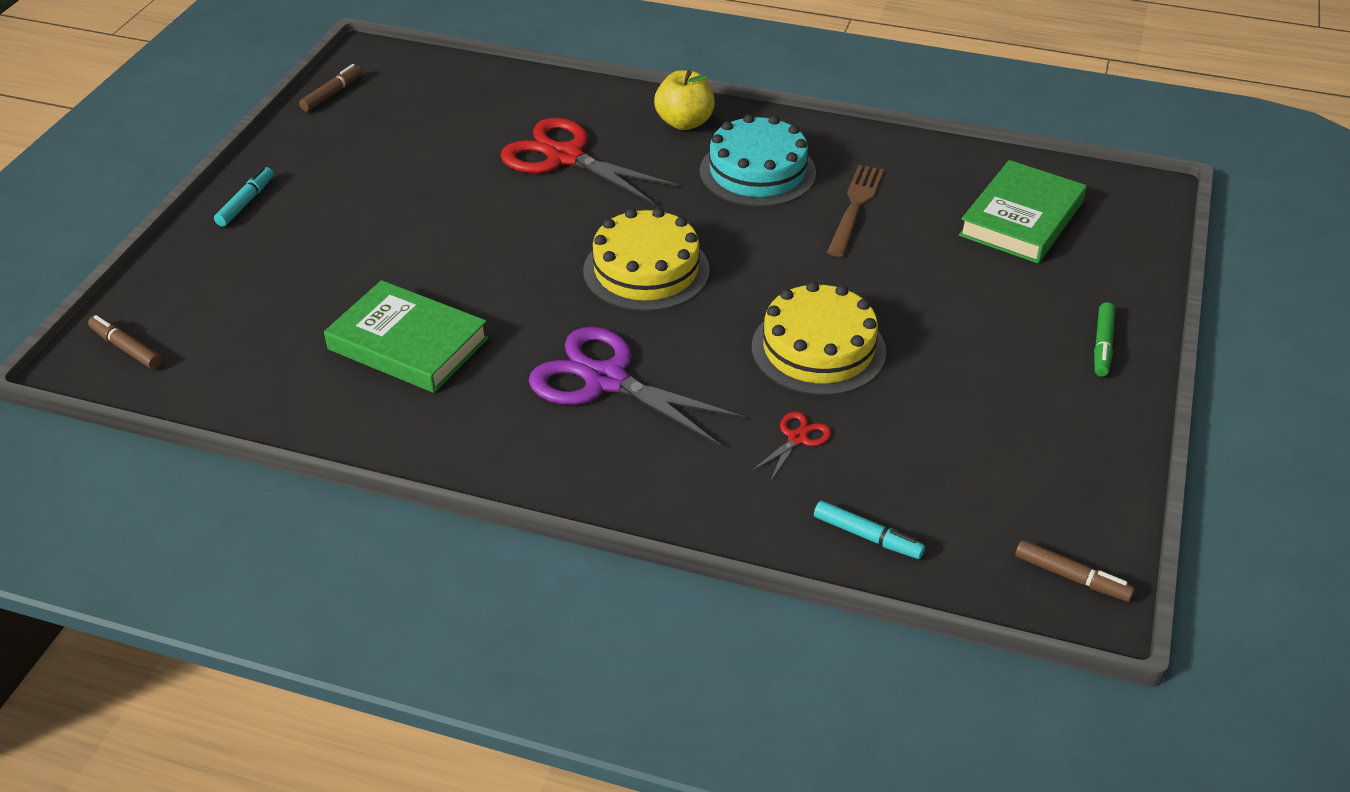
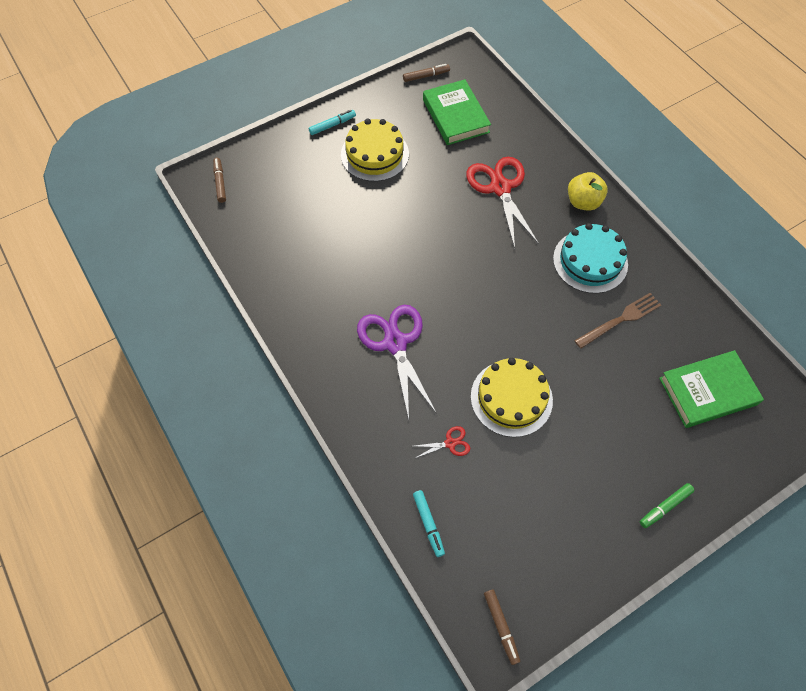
camera: 40 degrees right, 20 degrees up
(408, 344) = (330, 259): green book -> green book (455, 116)
(646, 270) = (474, 289): yellow cake -> yellow cake (374, 154)

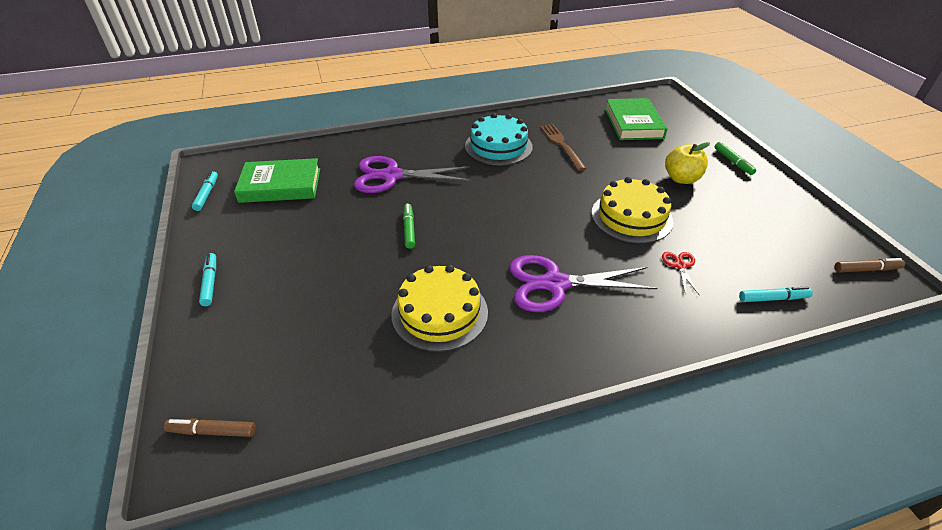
camera: 75 degrees left, 20 degrees down
(374, 154) = (286, 253): yellow cake -> yellow cake (439, 313)
(426, 76) = (207, 194): brown marker -> turquoise marker
(430, 223) = (409, 229): none -> green marker
(500, 188) = (392, 176): red scissors -> purple scissors
(583, 202) = (435, 137): yellow apple -> yellow apple (681, 179)

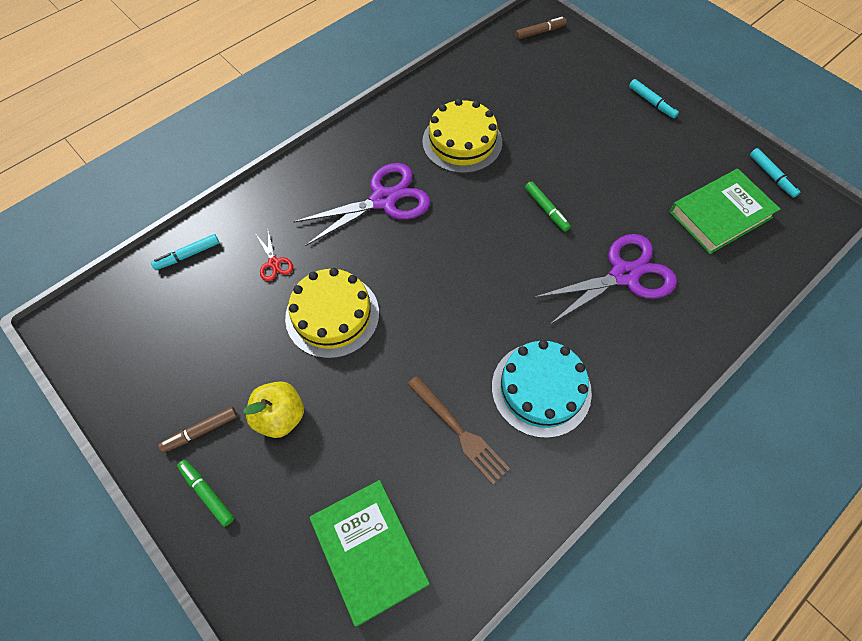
camera: 155 degrees right, 20 degrees up
(866, 269) = (84, 329): brown marker -> brown marker (200, 431)

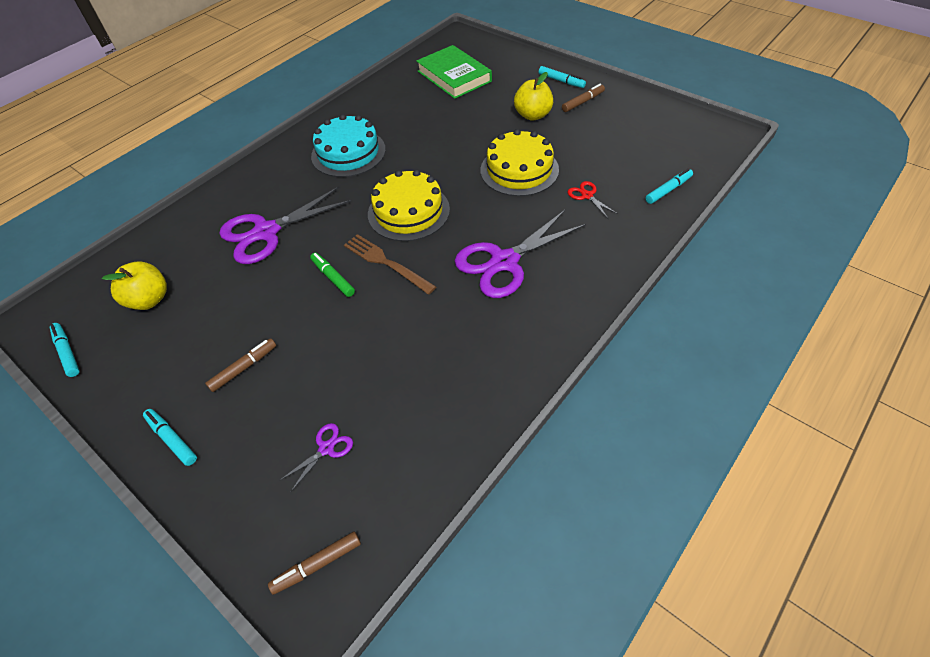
camera: 175 degrees right, 10 degrees down
(207, 493) = (561, 81): green marker -> turquoise marker
(459, 431) = (407, 125): brown fork -> brown fork (386, 262)
(462, 142) = (429, 340): yellow cake -> yellow cake (408, 211)
(540, 83) = (326, 448): none -> purple scissors
(612, 142) = (244, 368): none -> brown marker
(720, 215) = (149, 300): green book -> yellow apple

